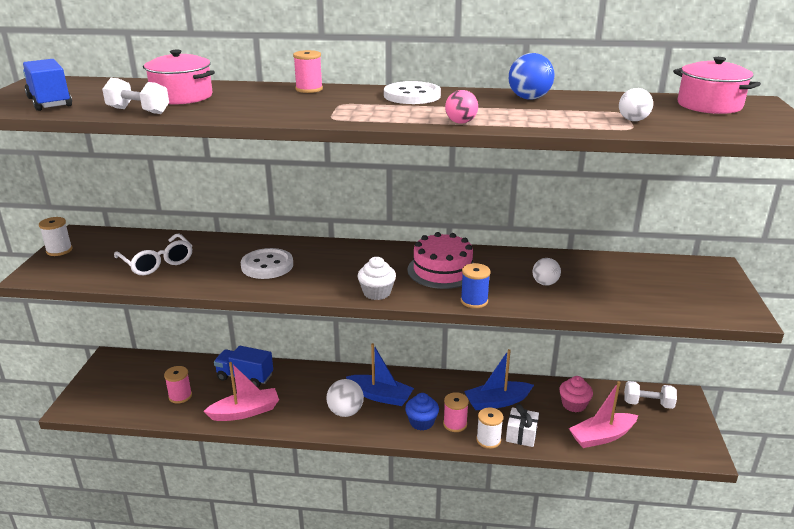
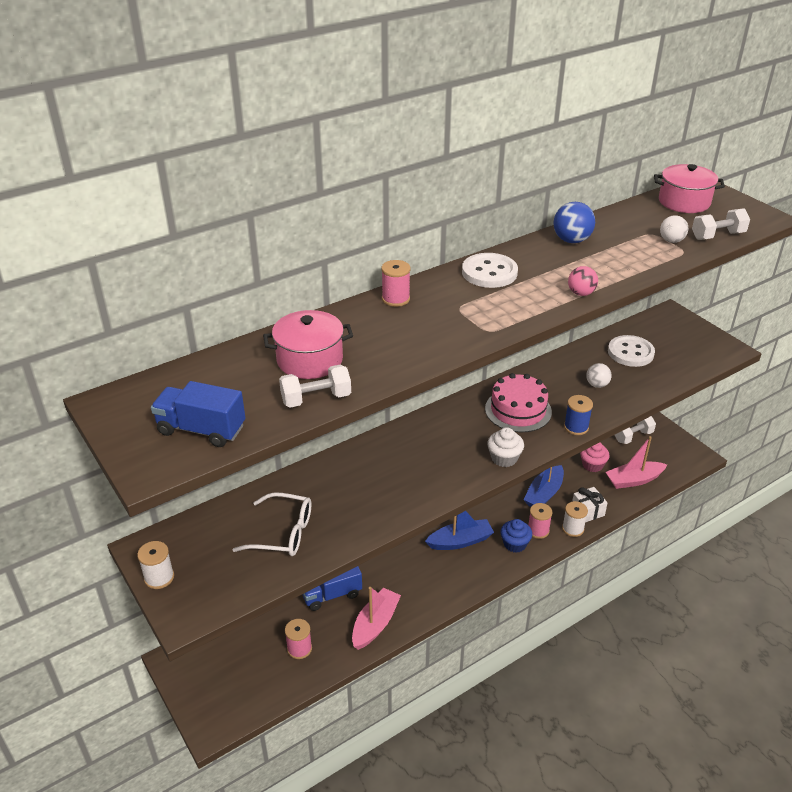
camera: 40 degrees left, 10 degrees up
(267, 265) = (383, 481): white button -> white button (630, 352)
(345, 412) = (452, 571): white ball -> none
(602, 436) = (634, 480): pink boat -> pink boat turned 45 degrees clockwise
(697, 129) = (717, 236): none -> white dumbbell

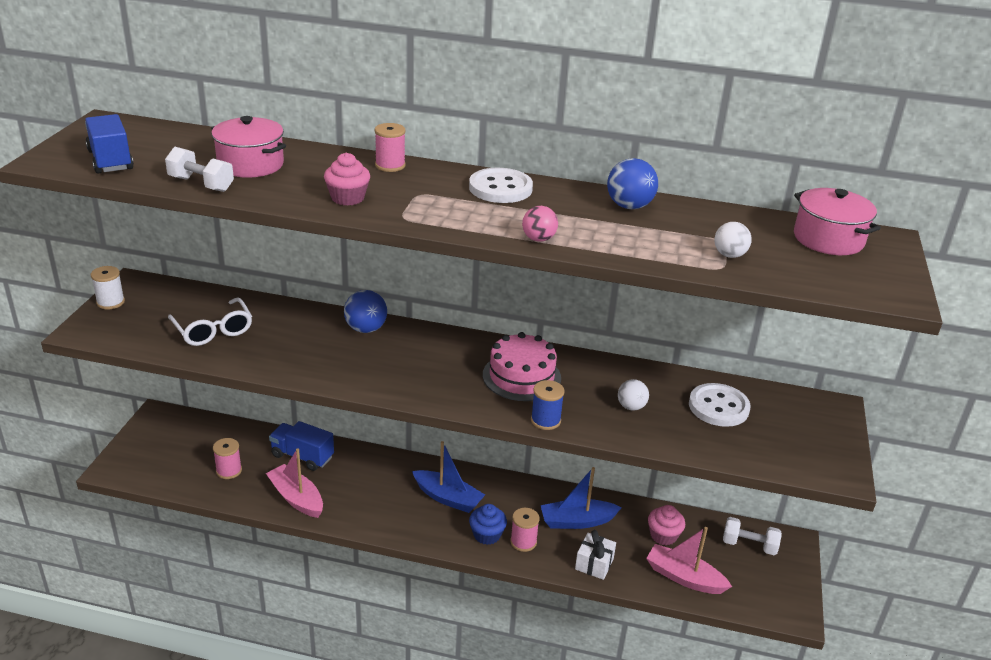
camera: 45 degrees right, 5 degrees down
(375, 624) = (296, 498): pink boat -> pink boat turned 120 degrees counterclockwise
(379, 450) = (366, 329): none -> blue ball
(428, 340) = (347, 198): none -> pink cupcake
(504, 458) = (442, 397): white cupcake -> none
(573, 529) = (556, 565): white spool -> none
(717, 236) = (793, 277): white dumbbell -> none

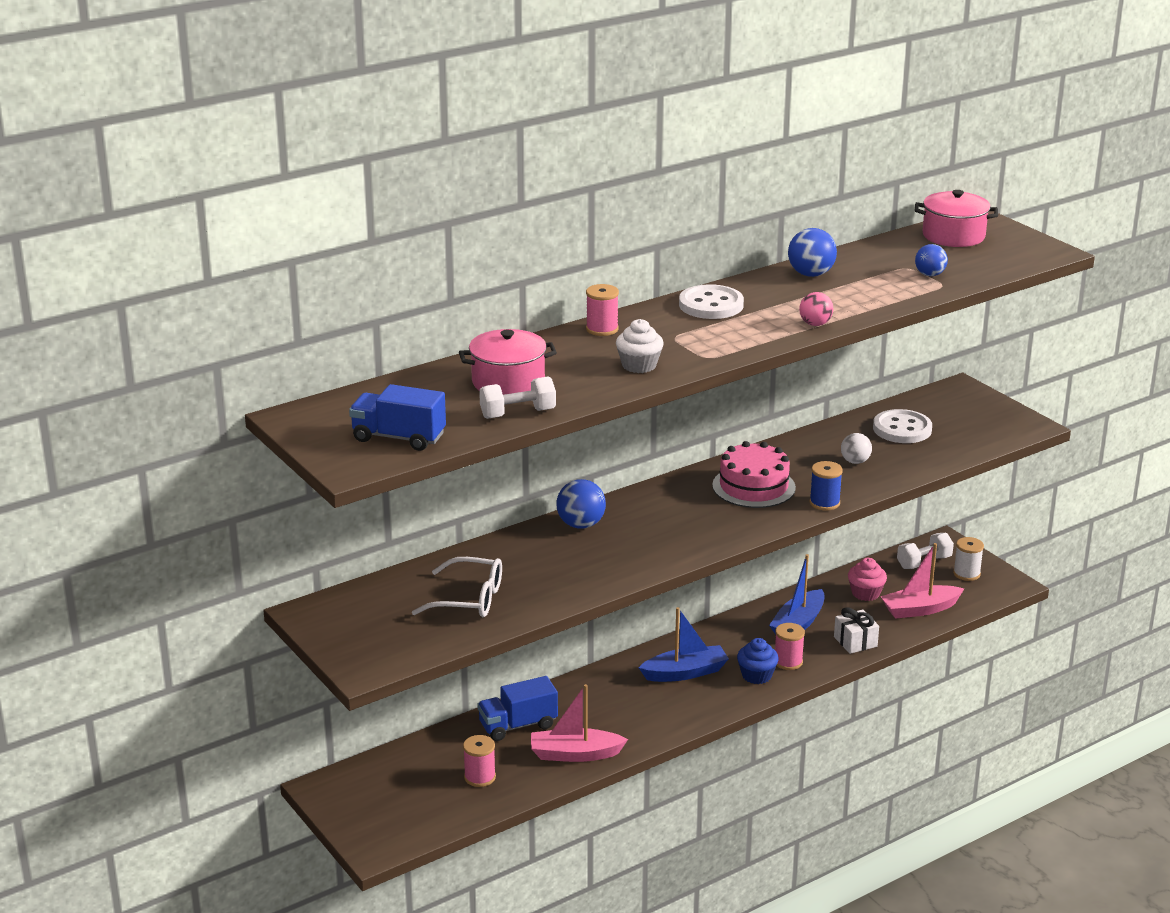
camera: 45 degrees left, 5 degrees down
(110, 302) = (329, 637): white spool -> white spool (966, 574)
(347, 198) = (639, 365): pink cupcake -> white cupcake
(729, 255) = (930, 274): white ball -> blue ball

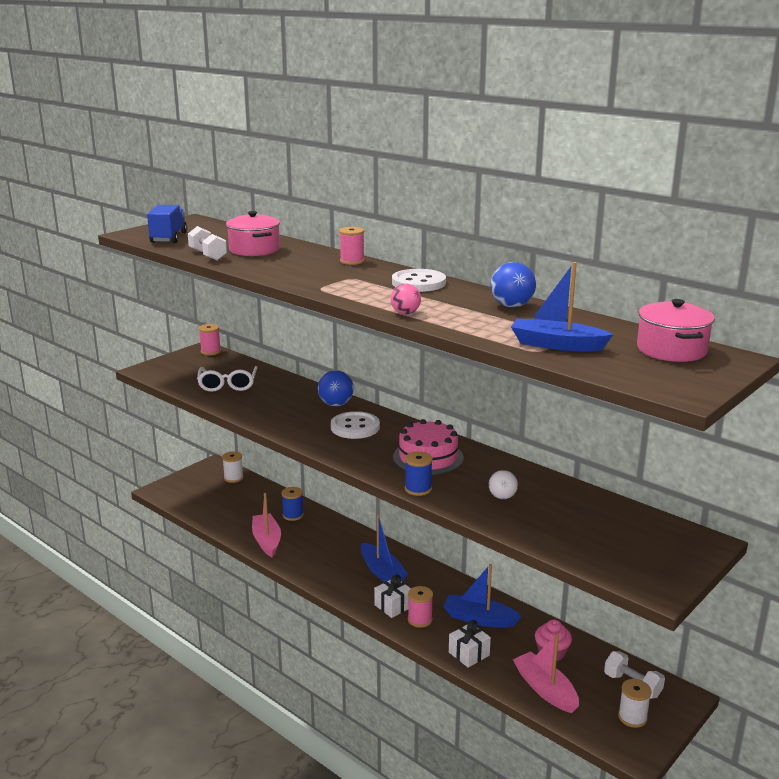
camera: 75 degrees right, 5 degrees down
(378, 770) = (233, 478): none -> white spool
(480, 777) = (233, 511): pink spool -> pink spool (210, 351)
(518, 725) = (293, 515): blue truck -> blue spool
(639, 365) = (295, 273): white cupcake -> none
(756, 675) = (393, 606): blue cupcake -> white gift
(902, 429) = (585, 515): white button -> white button (355, 427)
(930, 274) = (557, 345): blue ball -> blue boat

